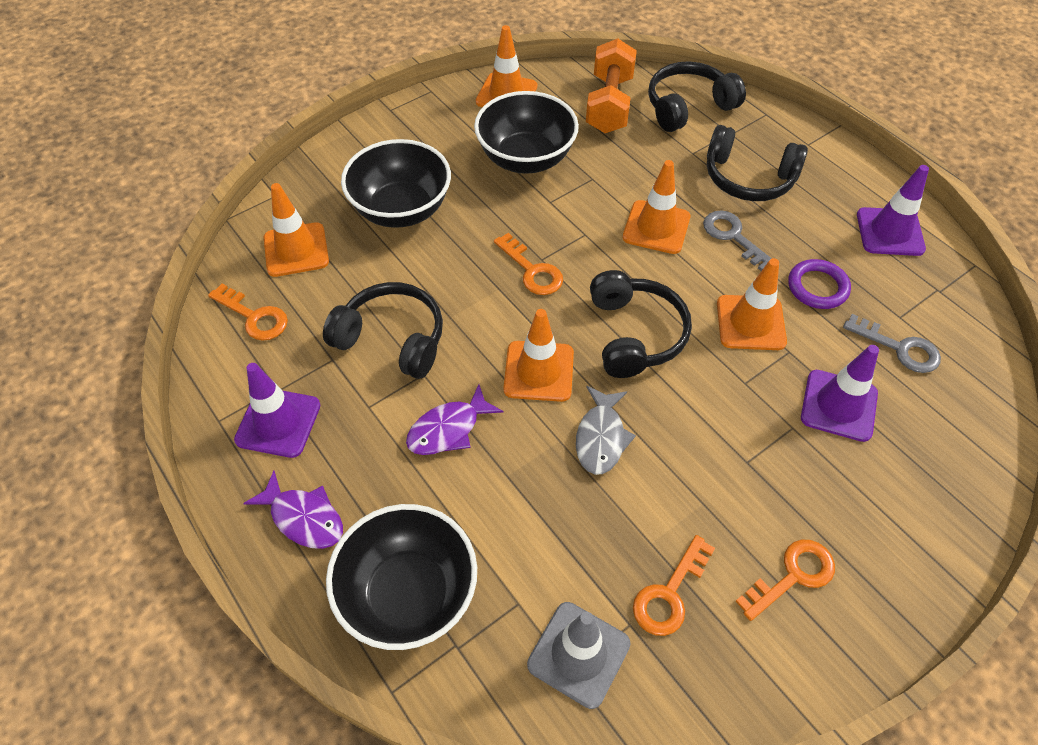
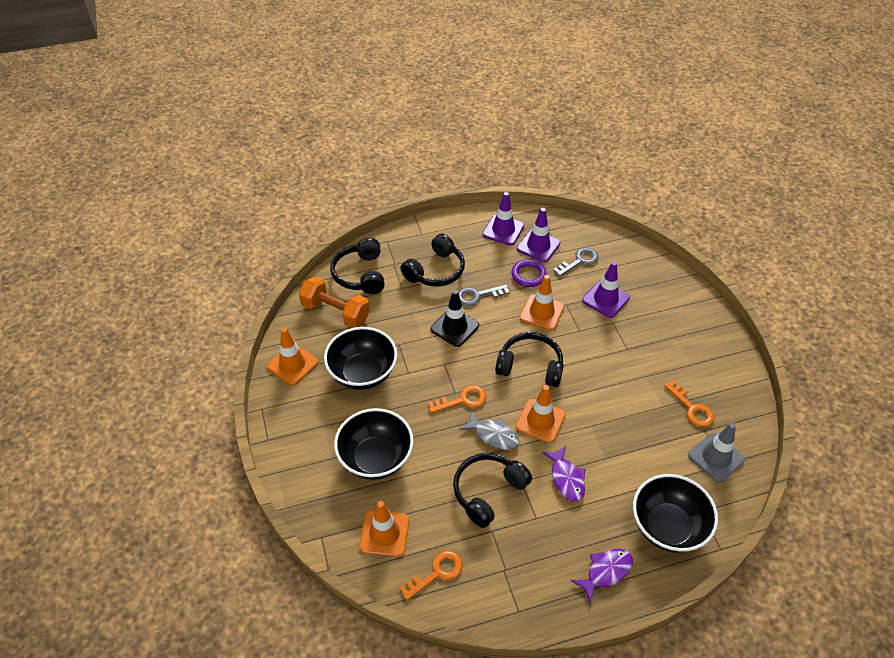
camera: 70 degrees left, 5 degrees down
(278, 422) = (532, 573): purple traffic cone -> purple traffic cone (538, 246)
(601, 437) = (594, 406): grey fish -> grey fish (493, 435)
(656, 227) = (454, 327): orange traffic cone -> black traffic cone
(793, 575) = (693, 356): orange key -> none

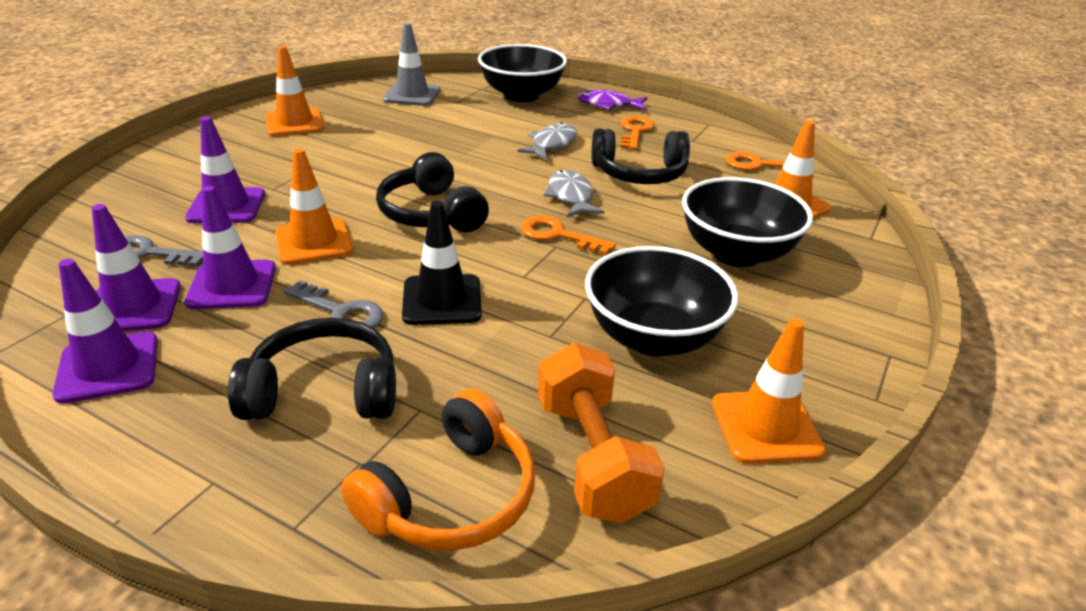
camera: 135 degrees left, 15 degrees down
(360, 274) = (451, 496): black headphones -> orange headphones
(528, 275) = (232, 285): purple ring -> purple traffic cone
(540, 421) = (505, 179): orange traffic cone -> orange traffic cone (294, 123)
(566, 478) = (552, 144): purple fish -> grey fish
(692, 408) = (363, 116): orange key -> orange key (635, 131)

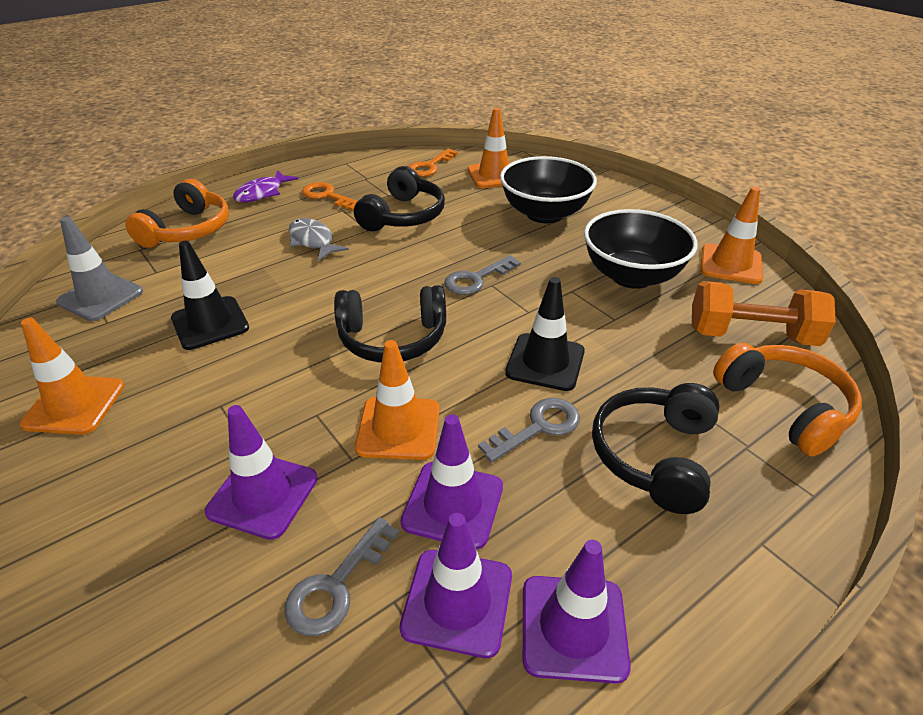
camera: 65 degrees left, 5 degrees up
(405, 137) = (210, 323): none -> black traffic cone
(521, 95) = (188, 230): black bowl -> orange headphones
(558, 235) = (476, 279): orange key -> grey key
(571, 196) = (417, 257): grey fish -> none

